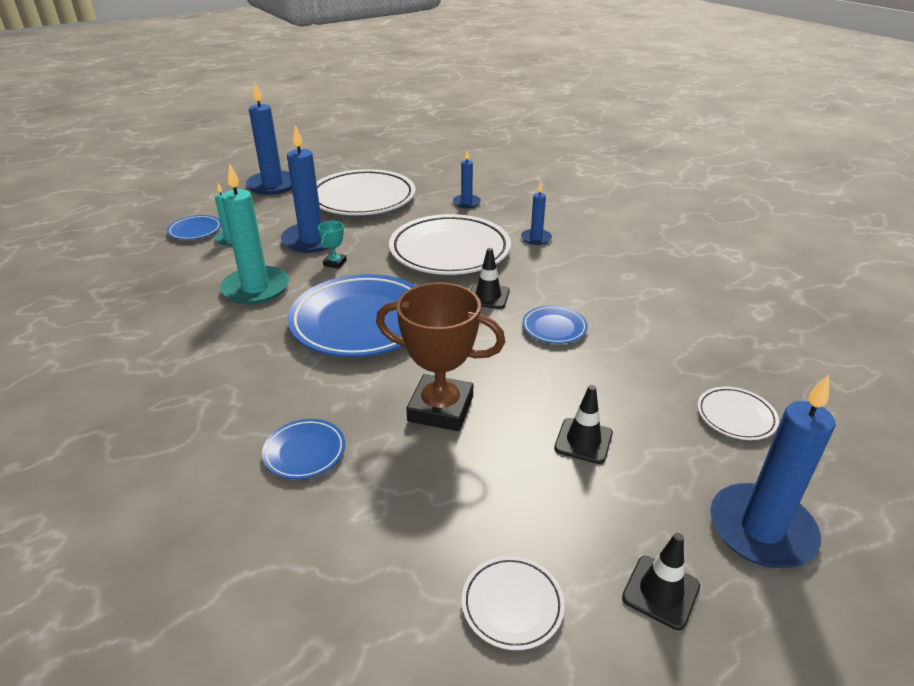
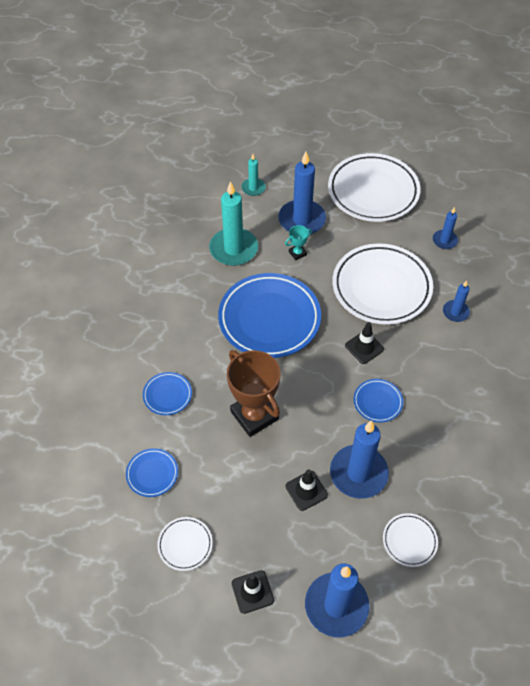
camera: 40 degrees right, 20 degrees up
(195, 230) = (238, 166): blue plate -> blue plate (152, 474)
(273, 185) = (324, 138): blue candle -> blue candle (358, 473)

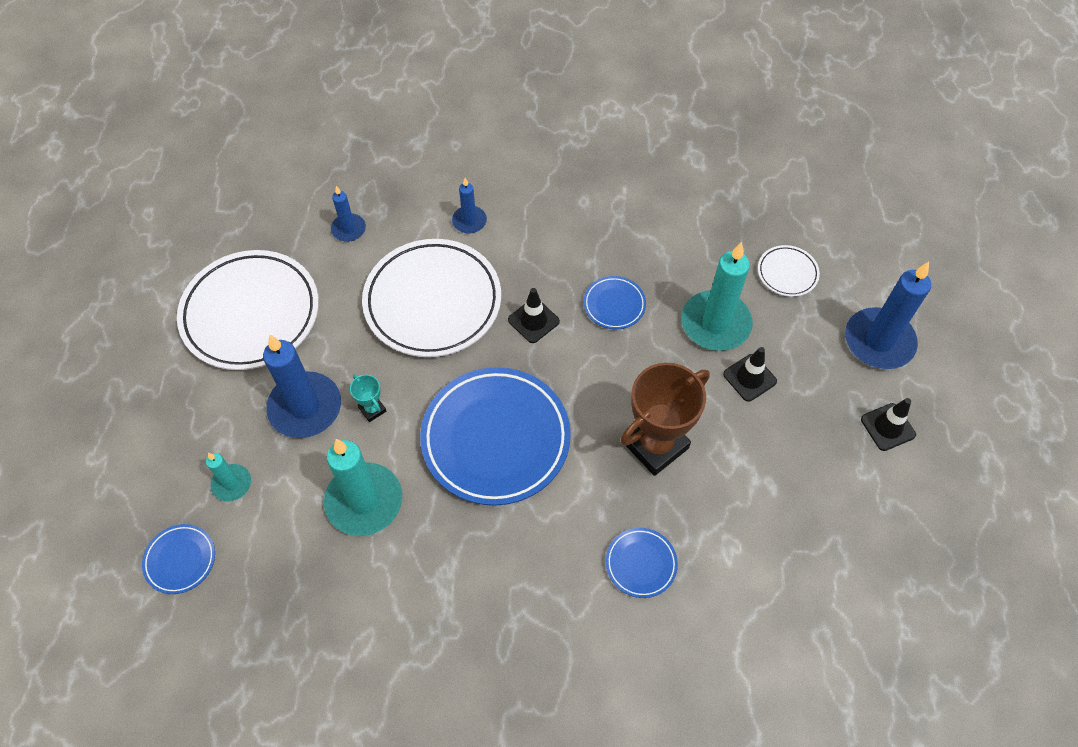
camera: 95 degrees left, 5 degrees up
(152, 474) = (765, 565): blue plate -> blue plate (180, 560)
(185, 545) = (851, 509): white plate -> none
(358, 473) = (715, 323): blue candle -> turquoise candle

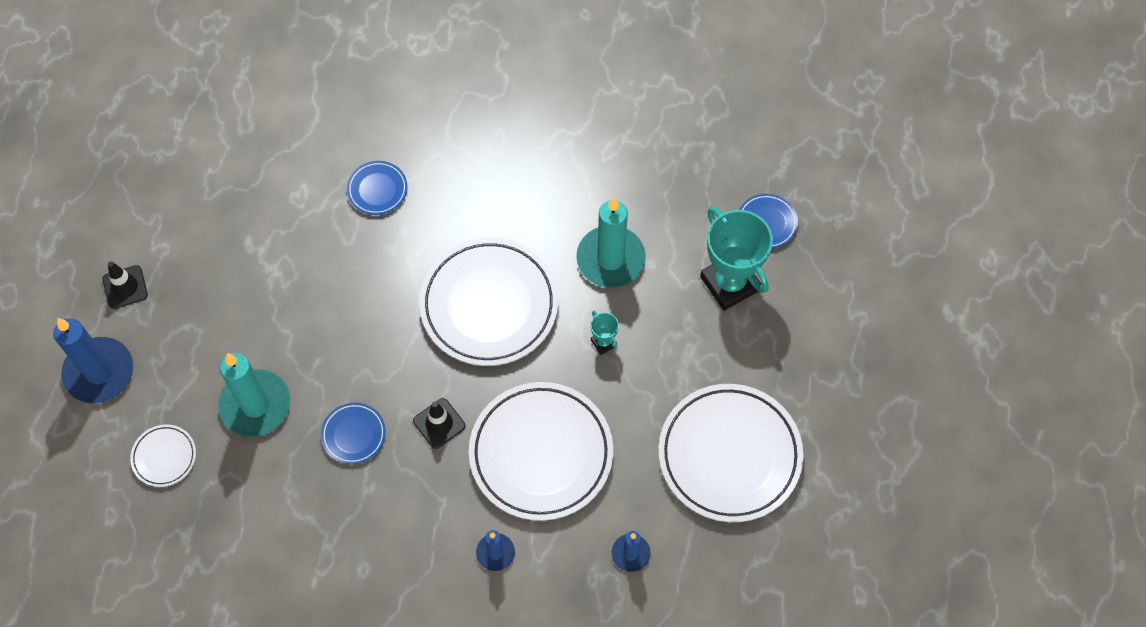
camera: 175 degrees left, 5 degrees up
(232, 484) = (730, 283): turquoise candle -> turquoise trophy
(305, 407) = (667, 350): blue candle -> none
(496, 439) = (489, 305): blue plate -> white plate
(655, 445) = (343, 287): brown trophy -> none
(749, 378) = (238, 345): black traffic cone -> none

